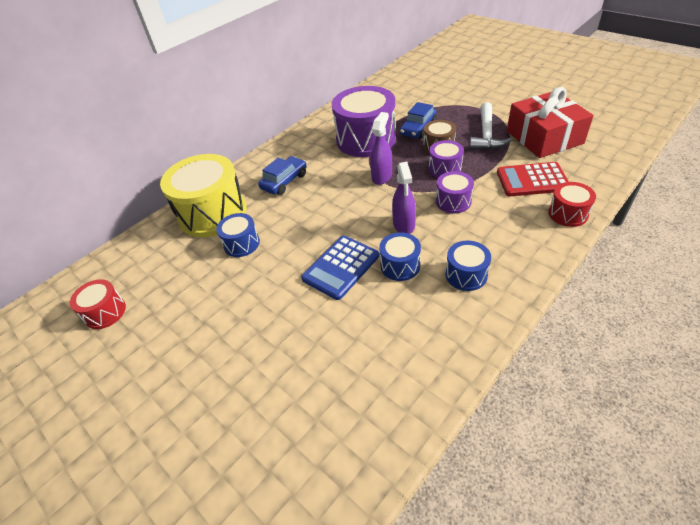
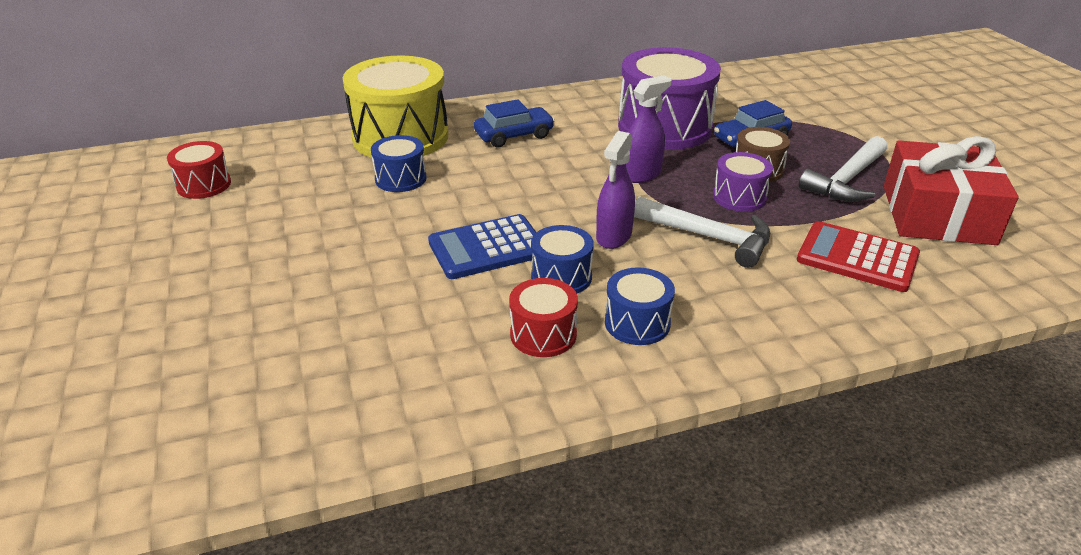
camera: 25 degrees right, 10 degrees down
(453, 201) = (709, 237): purple drum -> white hammer
(568, 214) = (869, 318): red drum -> red drum (543, 334)

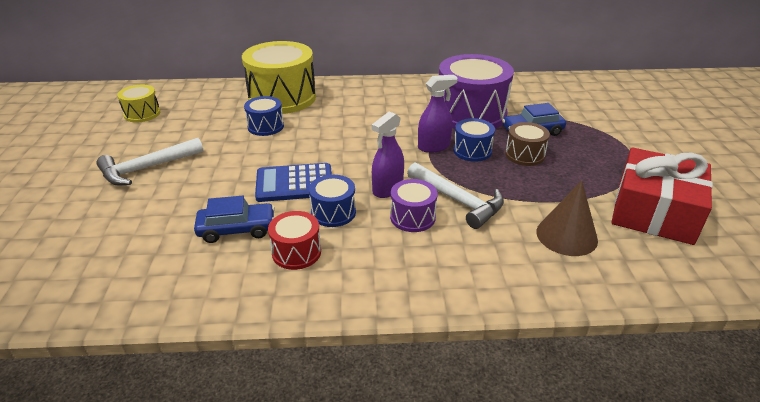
camera: 15 degrees right, 0 degrees up
(204, 185) = (142, 114): red drum -> yellow drum
(514, 135) = (359, 106): blue car -> blue car (237, 229)
(637, 323) = (367, 256): blue drum -> blue drum (472, 151)
(739, 197) = (498, 174): purple drum -> purple drum (412, 217)
(846, 180) = (591, 173): white hammer -> white hammer (146, 168)
(857, 258) = (566, 235): red calculator -> brown cone

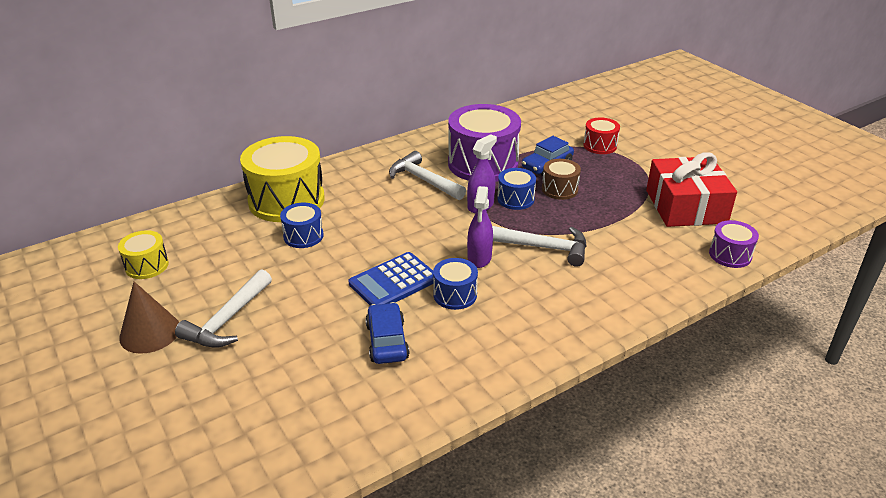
camera: 30 degrees left, 0 degrees up
(237, 229) = (387, 341): blue car -> blue car turned 60 degrees counterclockwise
(296, 252) = (459, 339): red drum -> red drum (600, 145)
(404, 113) = (423, 180): none -> white hammer
(412, 217) = (523, 274): purple drum -> purple drum (730, 255)
(566, 235) = (644, 247): brown cone -> brown cone (150, 332)

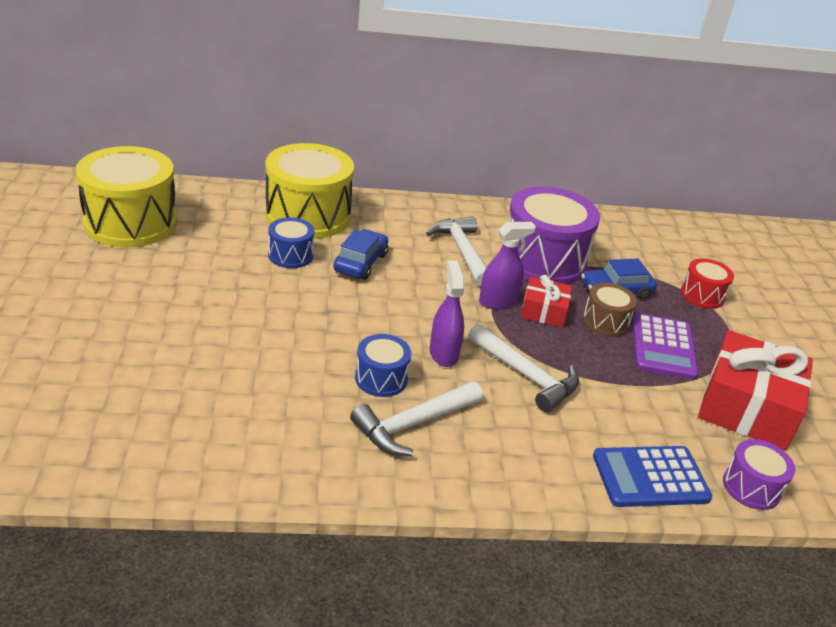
camera: 25 degrees right, 0 degrees up
(147, 266) = (131, 222): yellow drum -> yellow drum, size x2.03
(150, 332) = (76, 281): brown cone -> none
(227, 320) = (149, 301): white hammer -> white hammer (413, 424)
(387, 341) = (269, 391): blue car -> blue car (360, 263)
(393, 282) = (332, 337): blue calculator -> blue calculator (650, 477)
(479, 258) = (443, 353): purple spray bottle -> purple spray bottle turned 135 degrees clockwise
(515, 199) = (543, 311): blue drum -> red gift
(608, 190) = (663, 347): none -> purple calculator

